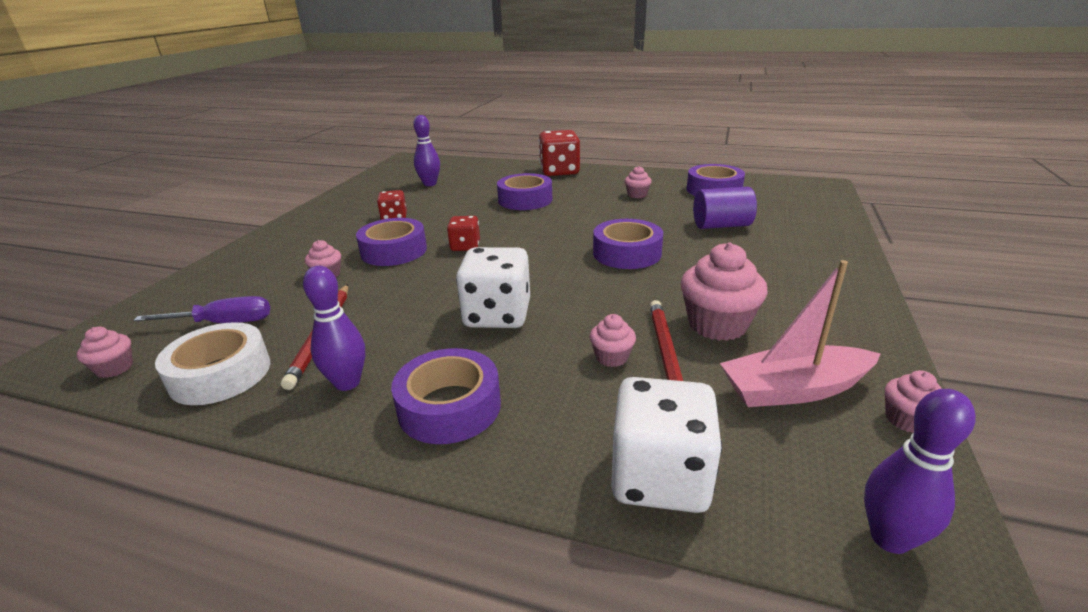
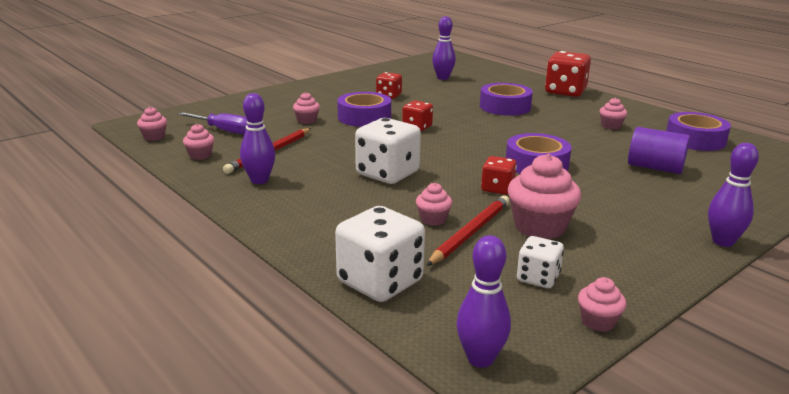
camera: 30 degrees right, 5 degrees down
(220, 374) = (200, 155): white tape -> pink cupcake
(449, 407) = (301, 210): purple tape -> none
(626, 293) = (497, 189): none -> red dice
(793, 389) = (538, 278): pink boat -> white dice
(862, 282) = (723, 242): none -> purple bowling pin

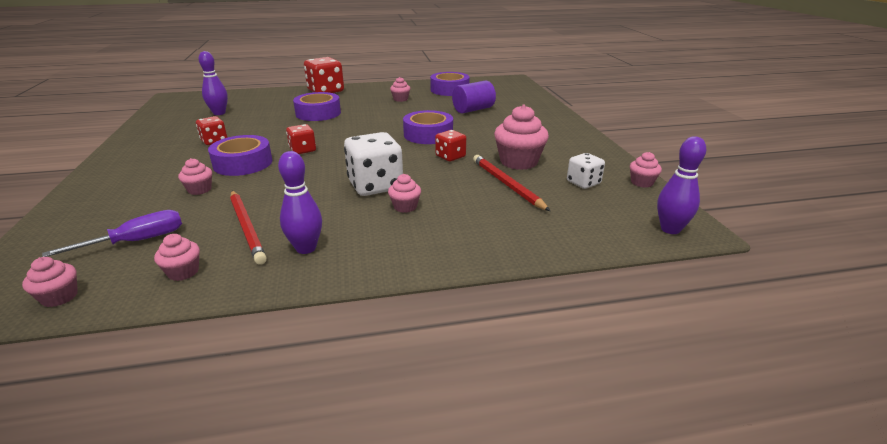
camera: 60 degrees left, 5 degrees up
(380, 282) = (554, 237): white dice -> none
(433, 219) = (474, 191): pink cupcake -> pink cupcake (405, 207)
(723, 242) = (574, 126): purple bowling pin -> none

